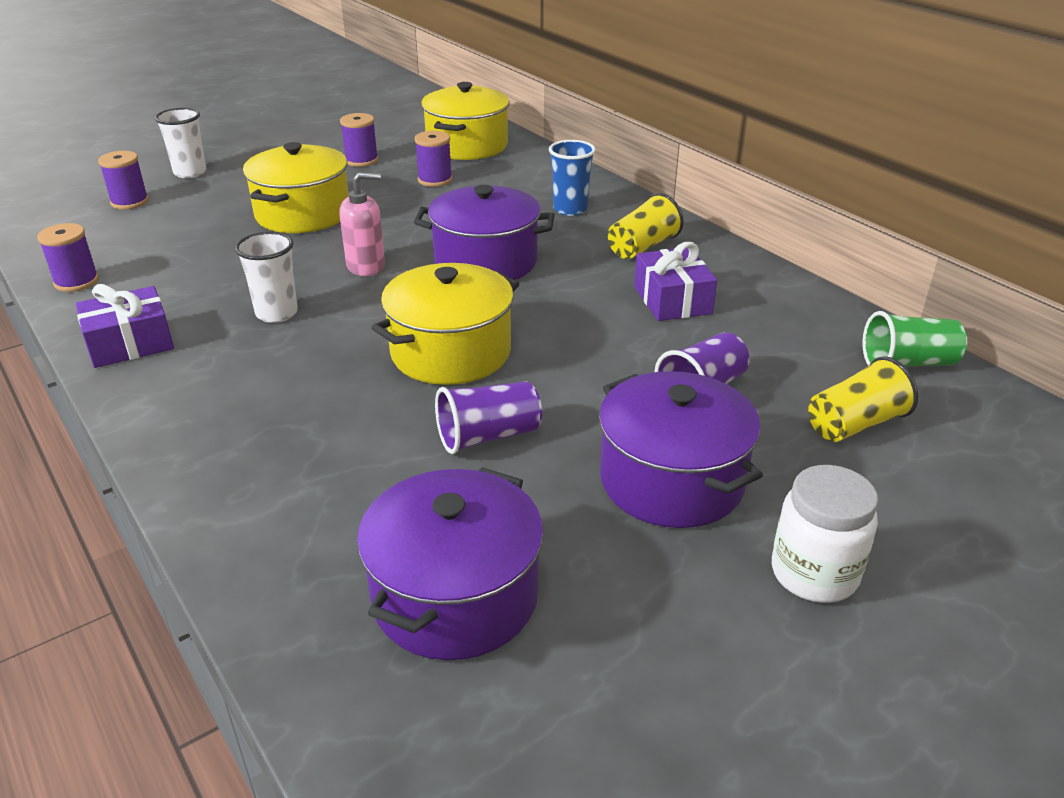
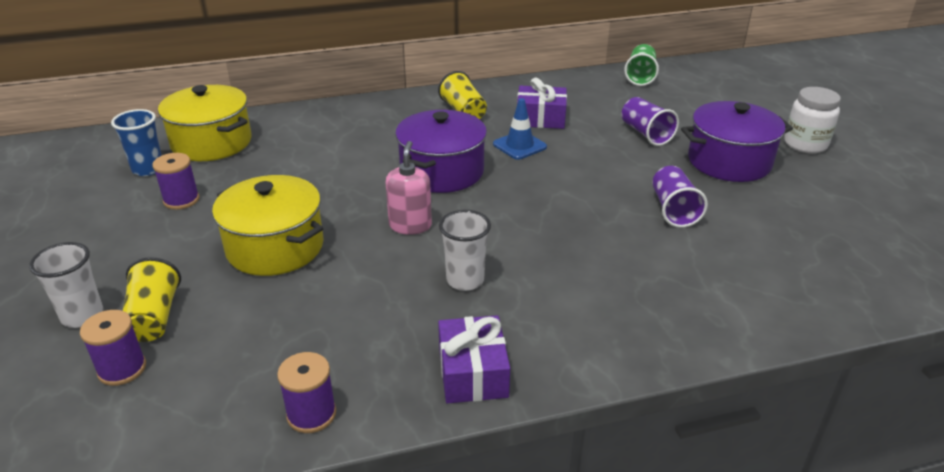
camera: 70 degrees left, 0 degrees up
(435, 180) = (269, 169): purple spool -> none
(451, 352) = (567, 207): yellow pot -> none
(455, 596) = (822, 246): purple pot -> none
(570, 209) = (383, 124): blue cup -> blue cup (148, 169)
(584, 297) = (519, 145): none -> blue traffic cone
(855, 424) = (691, 103): yellow cup -> yellow cup (154, 317)

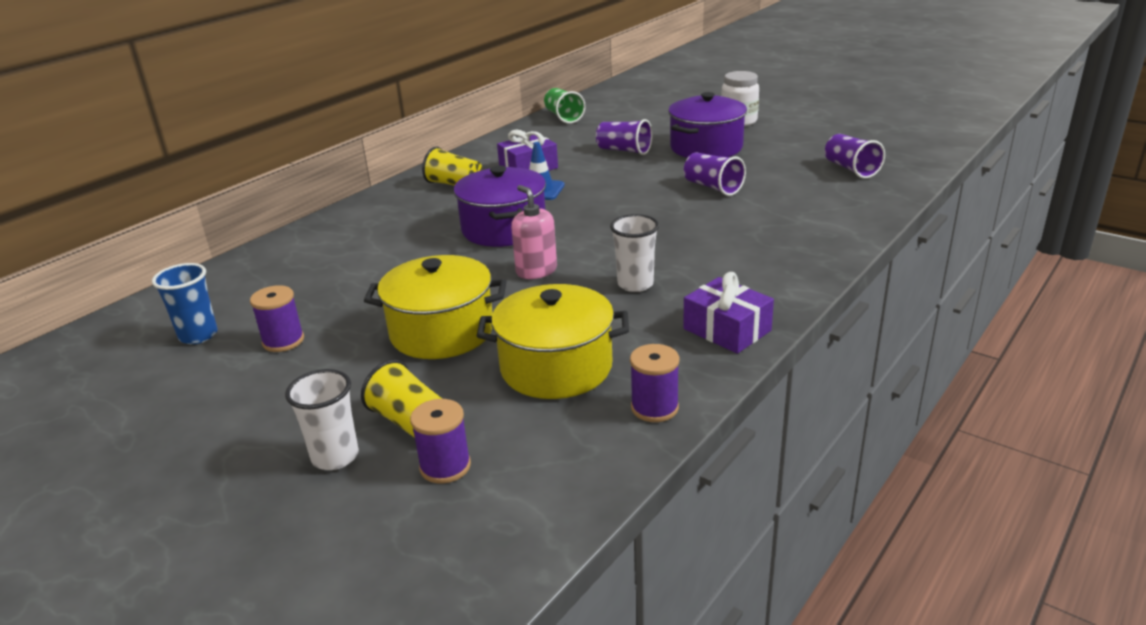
camera: 35 degrees left, 5 degrees down
(211, 143) = (236, 291): yellow pot -> yellow pot (556, 367)
(853, 254) = (851, 169): none -> purple cup

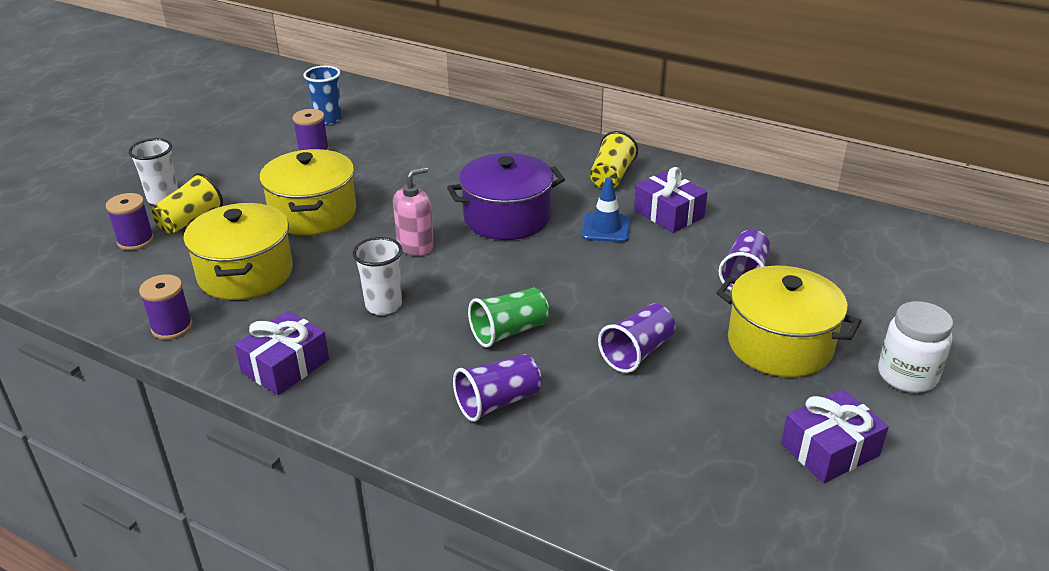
camera: 80 degrees right, 5 degrees up
(563, 117) = (851, 220): green cup -> green cup (509, 331)
(706, 147) = (779, 344): purple pot -> yellow pot
(808, 144) = (829, 449): none -> purple gift
(851, 169) = (735, 492): purple cup -> purple cup (498, 402)

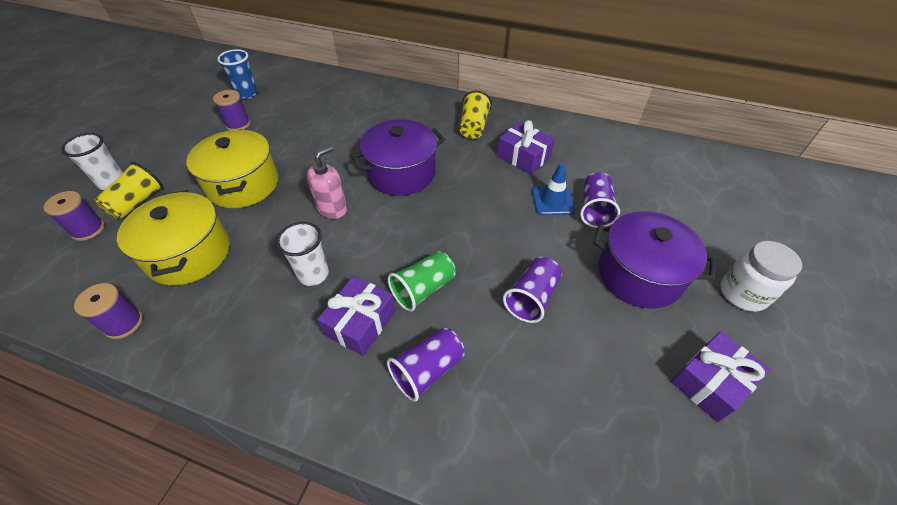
camera: 10 degrees left, 15 degrees up
(285, 366) = (232, 355): purple gift -> purple gift (360, 323)
(606, 228) = (479, 175): blue traffic cone -> blue traffic cone (552, 201)
(779, 344) = (639, 274): yellow pot -> purple pot

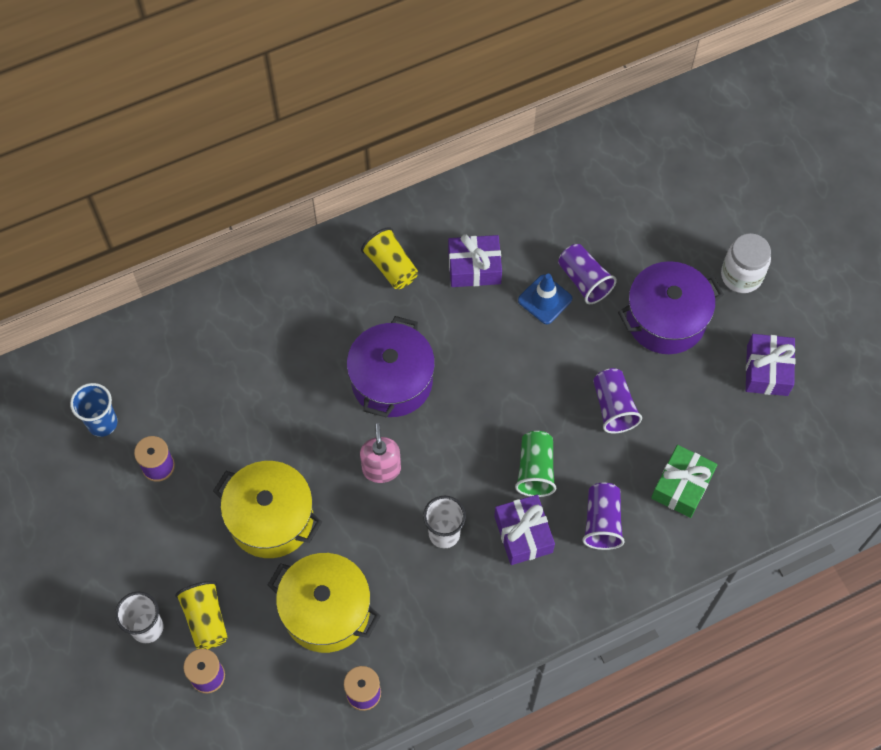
camera: 45 degrees left, 15 degrees up
(528, 406) = (682, 486): none -> green gift

